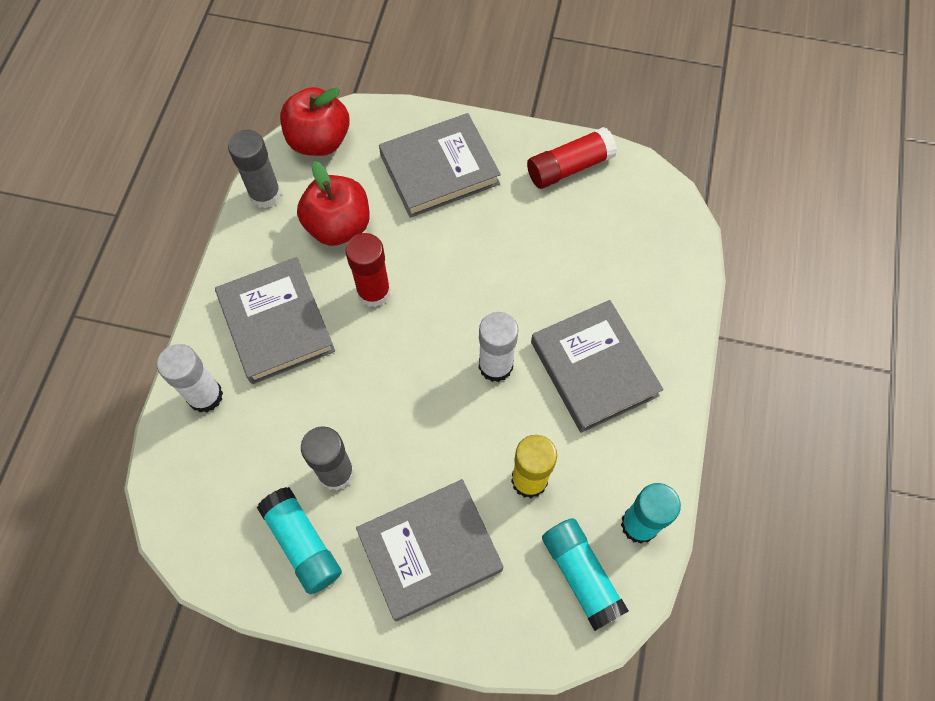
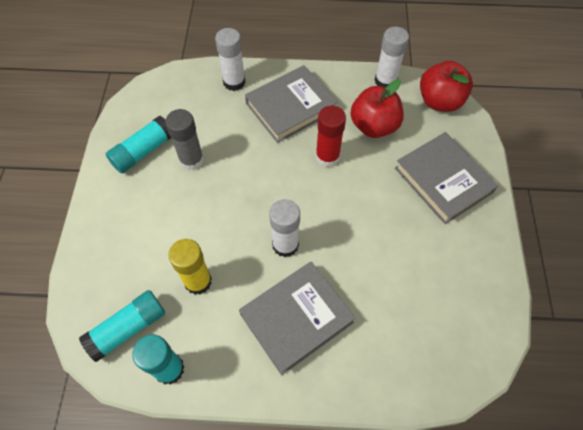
camera: 80 degrees right, 5 degrees down
(265, 194) = (385, 81): grey glue stick -> white glue stick
(430, 551) = (142, 224): grey book -> none
(569, 167) = (480, 275): red glue stick -> none

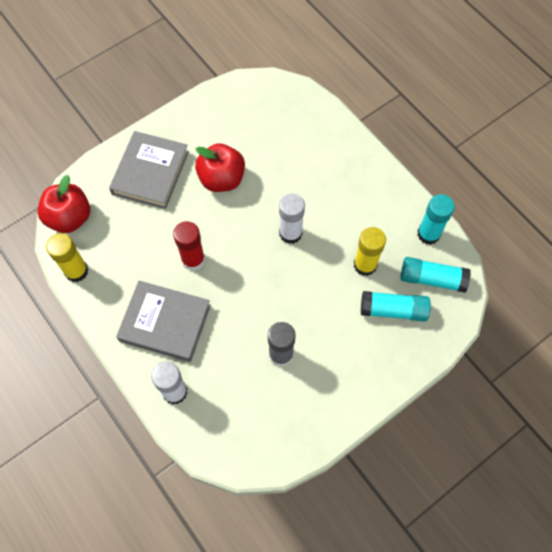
camera: 130 degrees left, 5 degrees up
(143, 151) = (306, 400): turquoise glue stick -> turquoise glue stick (393, 310)
(296, 318) = (333, 190): grey book -> none
(374, 126) = (135, 248): red apple -> red apple (222, 179)
(385, 81) = (76, 271): white glue stick -> yellow glue stick

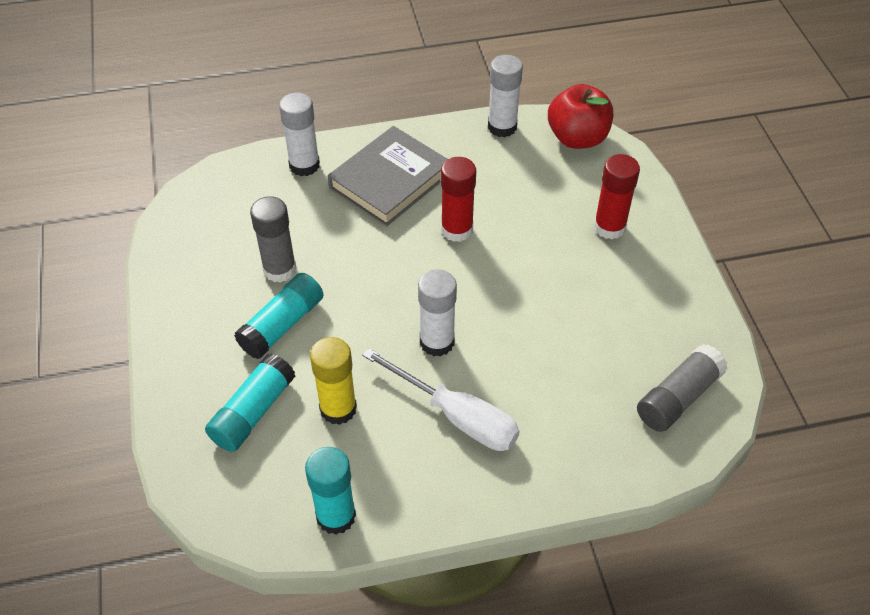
camera: 115 degrees right, 15 degrees down
(76, 271) = (502, 127): yellow glue stick -> white glue stick
(150, 172) = (609, 227): grey book -> red glue stick
(222, 179) = (563, 297): red apple -> none
(266, 103) = (678, 397): none -> grey glue stick
(336, 202) = (456, 416): none -> white screwdriver
(432, 279) = (264, 483): turquoise glue stick -> turquoise glue stick (282, 325)

